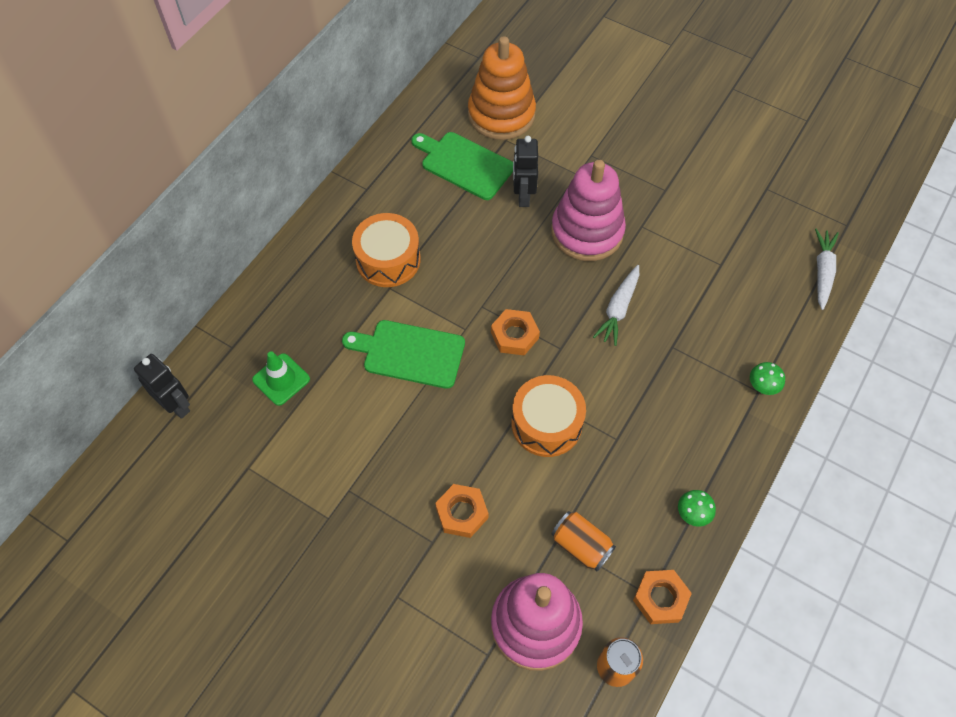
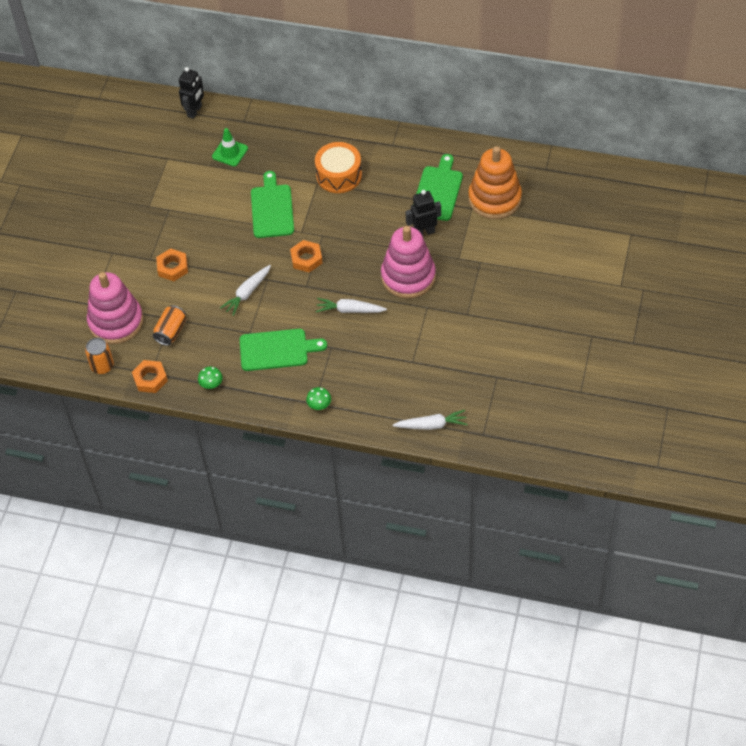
camera: 75 degrees right, 5 degrees down
(546, 423) = (247, 293): orange drum -> white carrot
(657, 412) = (277, 349): none -> green cutting board

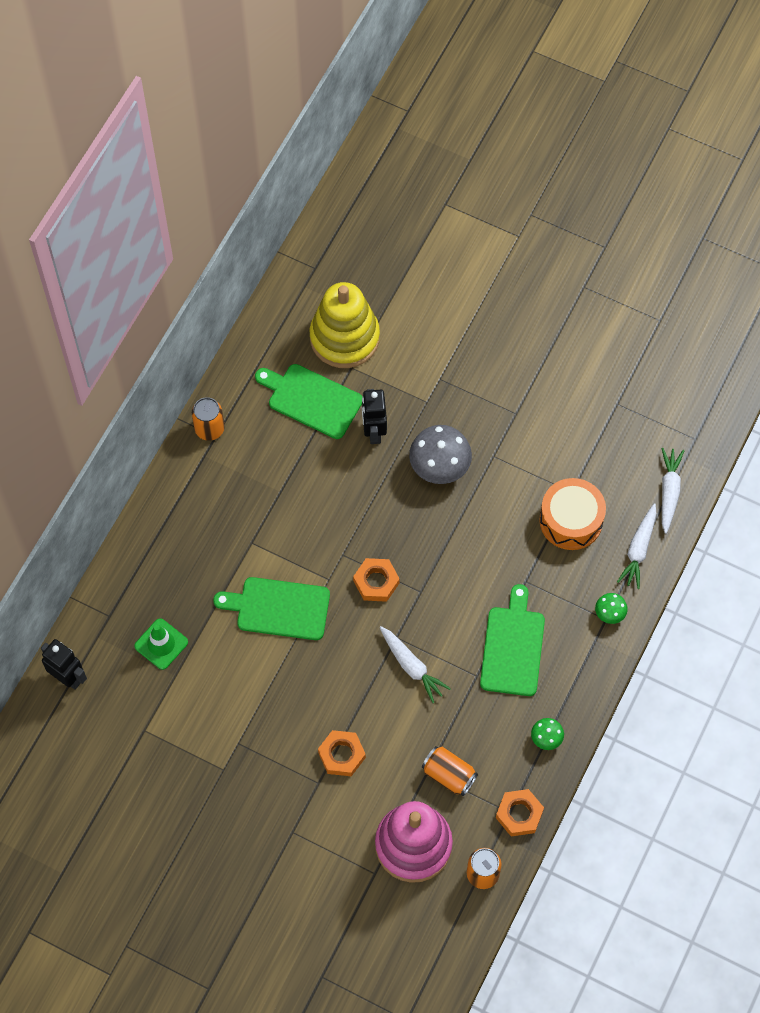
camera: 80 degrees left, 10 degrees up
(339, 175) = (246, 513): orange drum -> orange drum (571, 520)
(349, 310) = (473, 547): white carrot -> white carrot (638, 550)
(397, 140) = (209, 429): none -> orange can
(408, 276) = (439, 466): pink stacking toy -> grey mushroom
(494, 199) = (344, 337): orange stacking toy -> yellow stacking toy

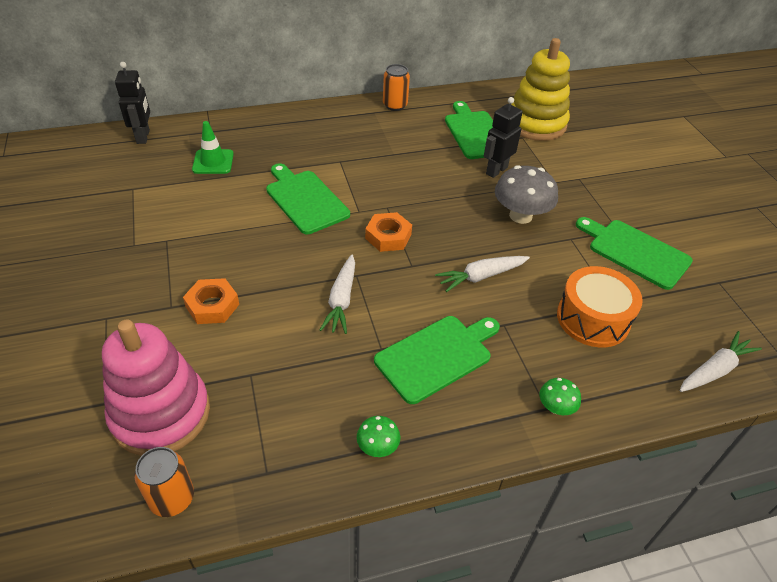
camera: 45 degrees right, 20 degrees down
(449, 775) = (262, 393): orange can -> none
(519, 814) = (271, 483): orange nut -> none
(544, 427) = (635, 252): none -> green cutting board
(638, 550) = (638, 386): white carrot -> white carrot (481, 276)

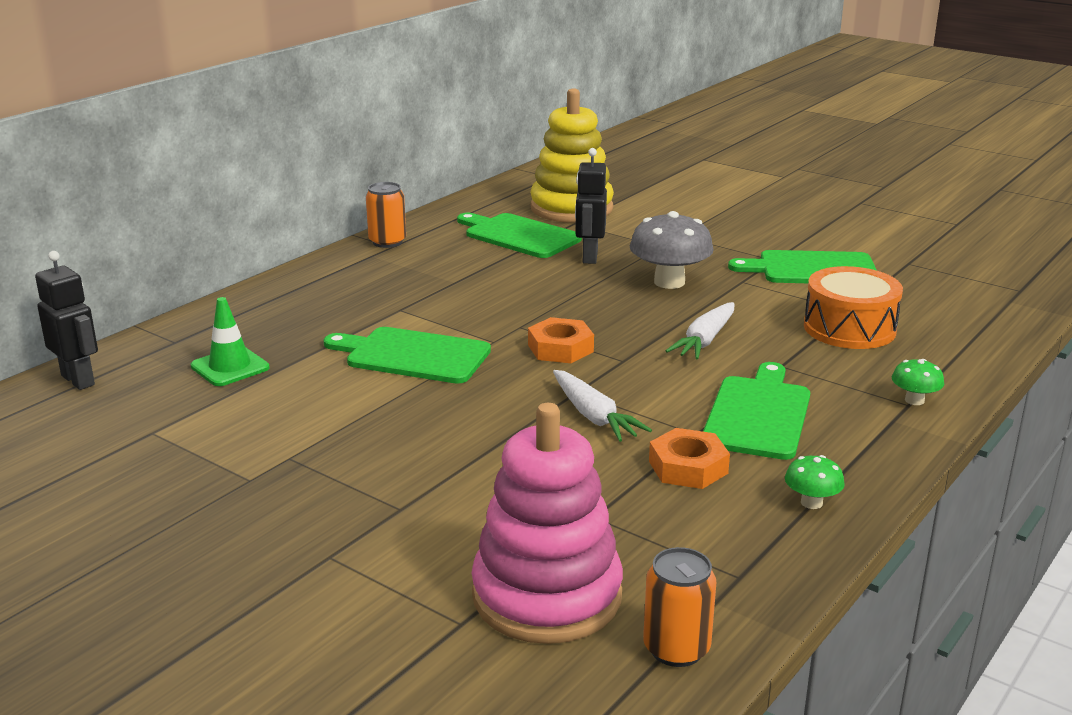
camera: 35 degrees left, 20 degrees down
(212, 305) = (452, 485): orange nut -> orange nut (688, 467)
(714, 370) = (991, 320): white carrot -> none

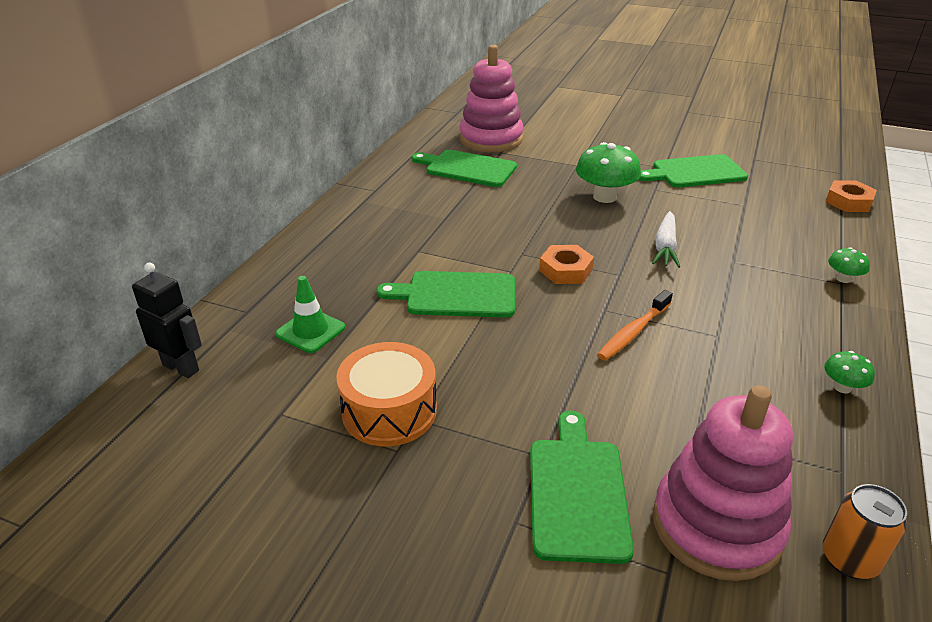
camera: 15 degrees left, 10 degrees up
(387, 242) = (369, 187): orange can -> none
(571, 208) = (491, 139): yellow stacking toy -> pink stacking toy
(589, 257) = (532, 181): black robot -> none
(594, 416) = (633, 332): white carrot -> orange toothbrush
(669, 282) = (604, 197): grey mushroom -> green mushroom
(688, 467) = (733, 370): orange nut -> orange nut (848, 202)
(758, 414) = (748, 310): green cutting board -> green cutting board (577, 492)
(849, 328) = (756, 221): orange drum -> orange drum (389, 411)

